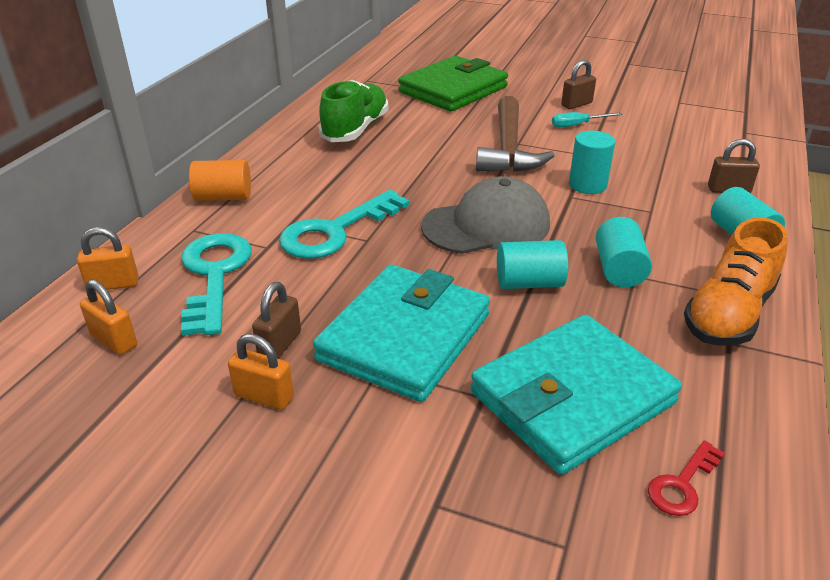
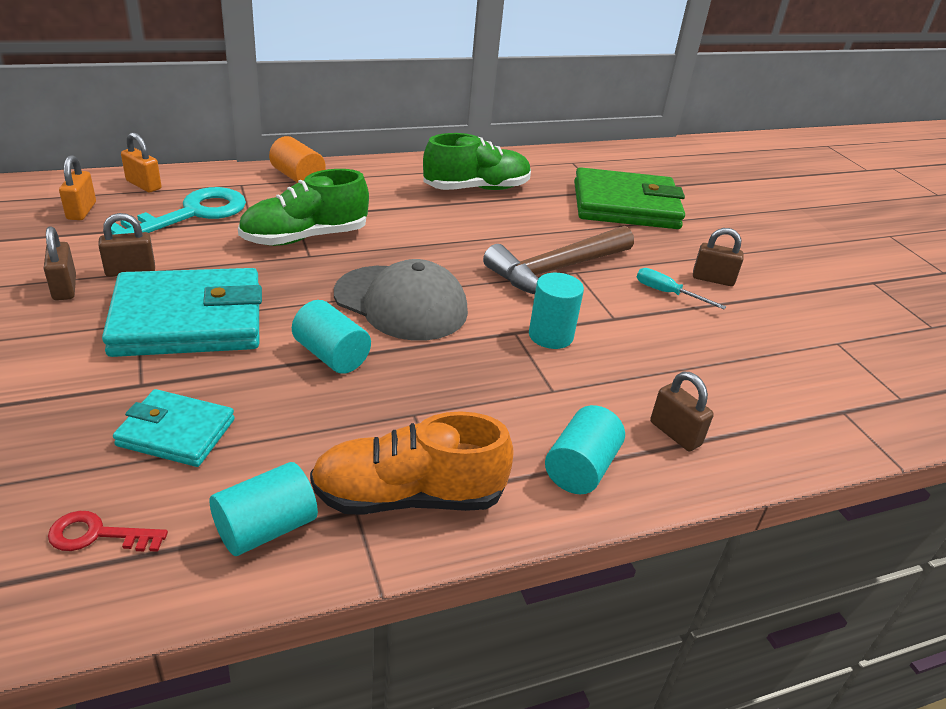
camera: 45 degrees right, 0 degrees up
(264, 396) = (65, 288): orange padlock -> brown padlock
(335, 231) = (305, 237): turquoise key -> green shoe
(572, 398) = (176, 432): turquoise wallet -> turquoise wallet, size x0.55
(619, 270) = (412, 401): turquoise cylinder -> turquoise cylinder (266, 528)

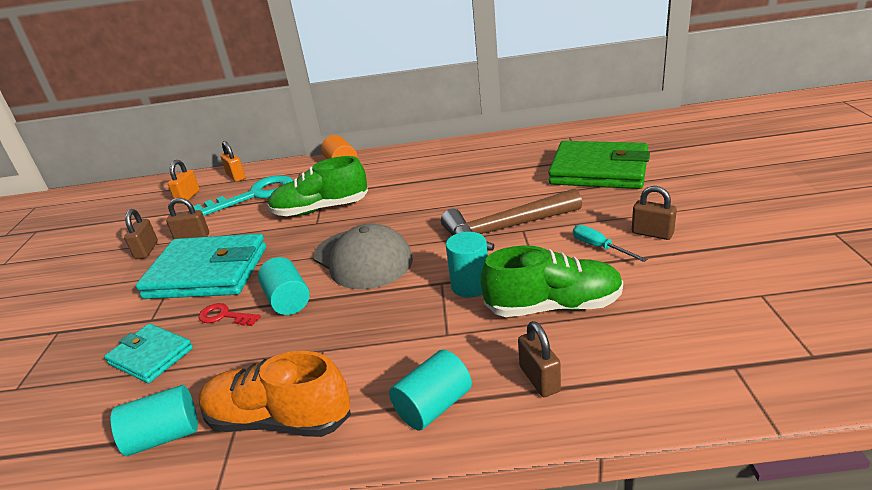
camera: 25 degrees right, 5 degrees down
(97, 535) = (59, 429): red key -> red key (224, 316)
(476, 188) = (473, 164): green shoe -> green shoe (553, 306)

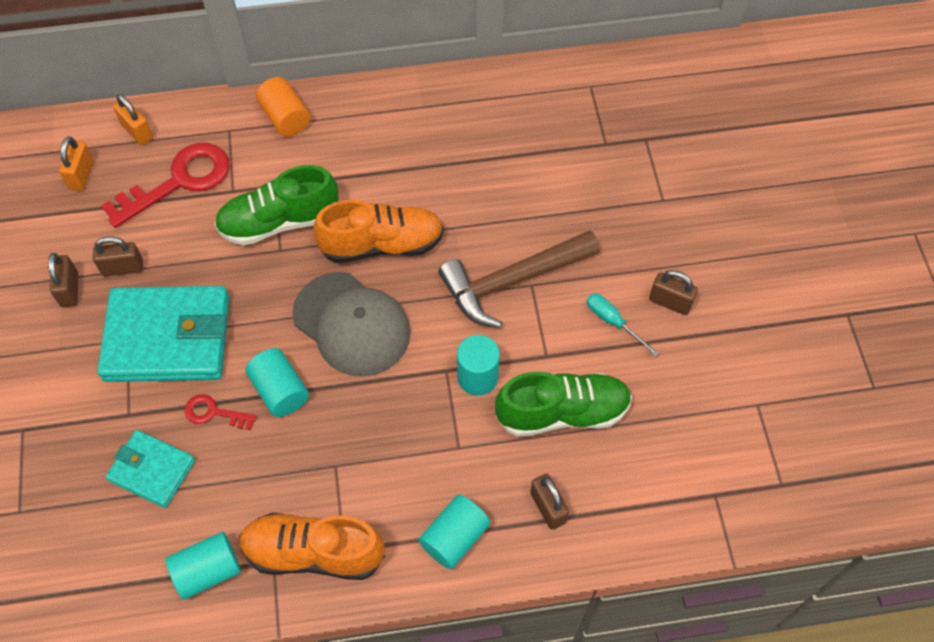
camera: 10 degrees left, 30 degrees up
(254, 195) = (179, 181): turquoise key -> red key
(398, 216) = (382, 244): none -> orange shoe
(599, 171) = (623, 172): green wallet -> none

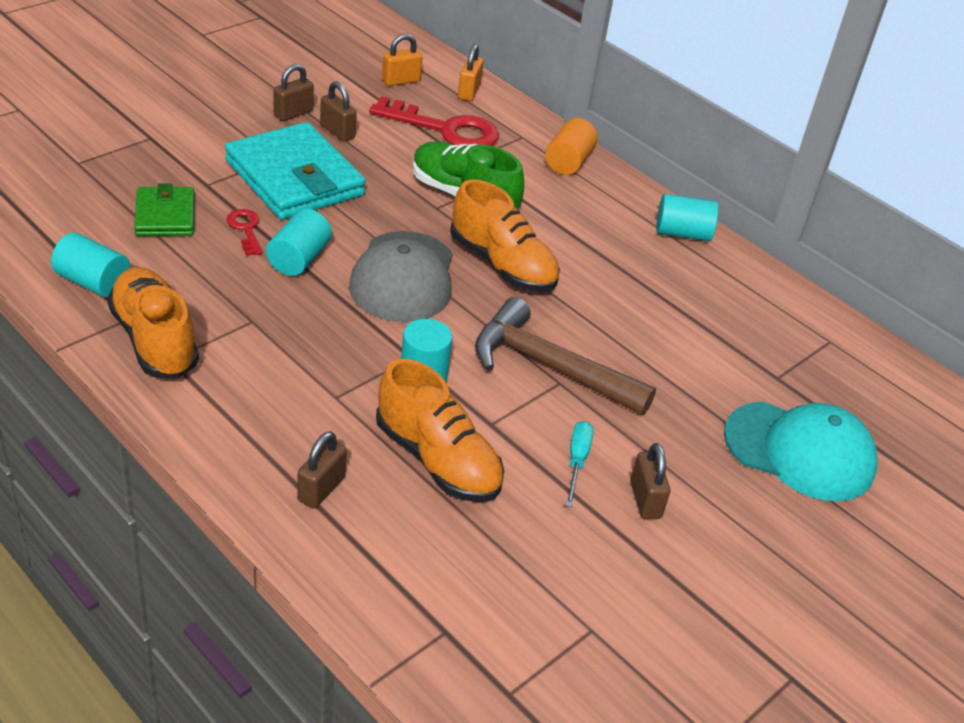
camera: 50 degrees right, 20 degrees down
(152, 470) = (165, 216): turquoise wallet -> green wallet
(454, 538) = (237, 430): turquoise cylinder -> turquoise cylinder (682, 233)
(562, 412) = (437, 460): green shoe -> orange shoe
(679, 179) = (800, 451): none -> turquoise cap

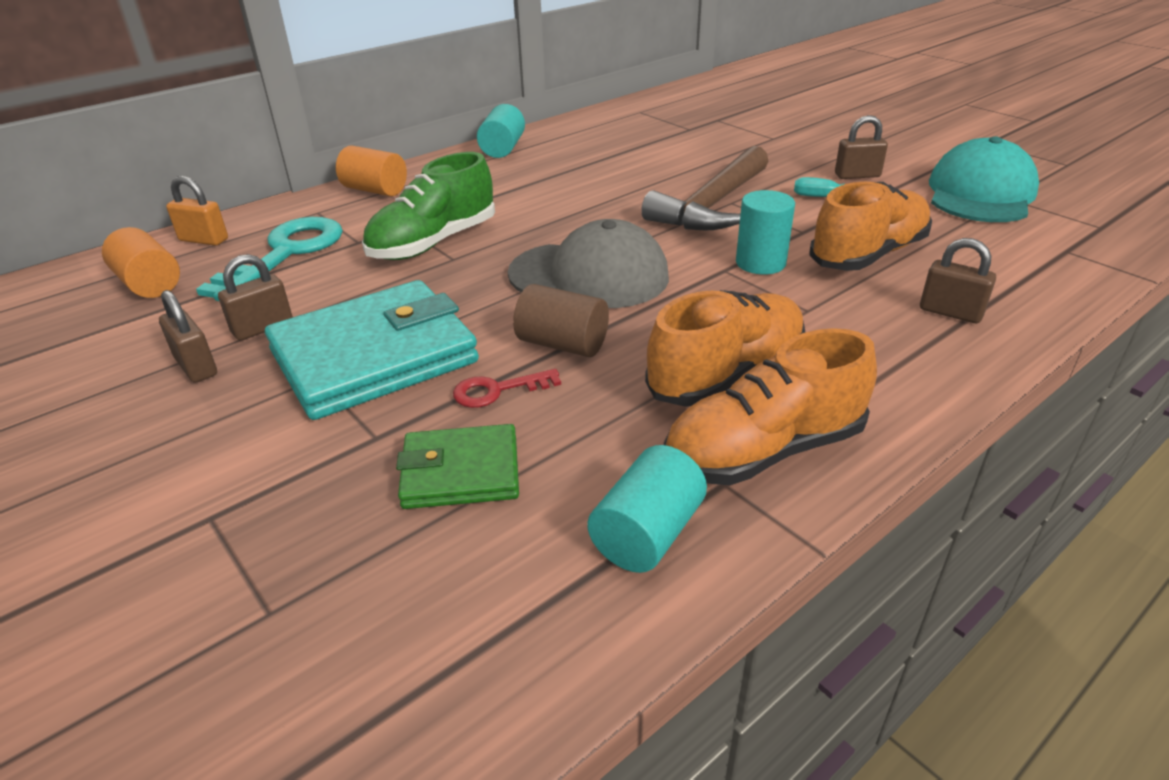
camera: 80 degrees left, 5 degrees down
(299, 259) = (562, 344): turquoise cylinder -> brown cylinder
(401, 81) = (149, 284): orange padlock -> orange cylinder
(446, 129) = (286, 253): red key -> turquoise key
(502, 265) = (560, 224): orange shoe -> orange shoe (726, 374)
(800, 451) = (770, 127): turquoise cap -> turquoise cap (980, 193)

